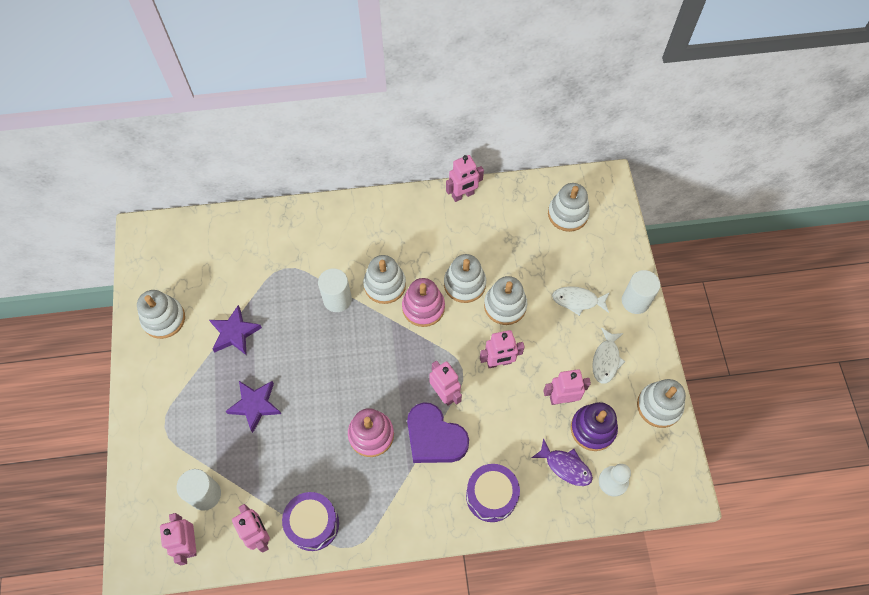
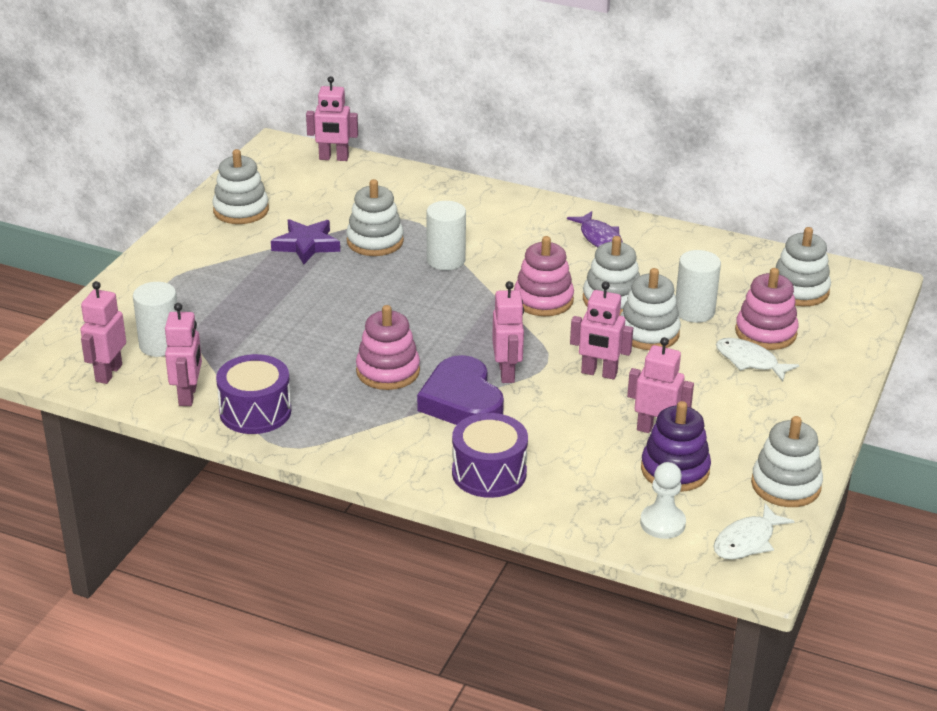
camera: 30 degrees right, 30 degrees down
(255, 405) = (277, 302): purple star -> none
(385, 285) = (512, 268): white stacking toy -> white stacking toy (375, 241)
(463, 195) = (673, 234): pink robot -> pink robot (333, 158)
(565, 466) = (609, 486): purple fish -> purple fish (599, 238)
(571, 267) = (765, 332): none -> pink stacking toy
(606, 360) = (745, 421): white fish -> white fish (747, 541)
(635, 301) = (830, 388): white cylinder -> white cylinder (694, 311)

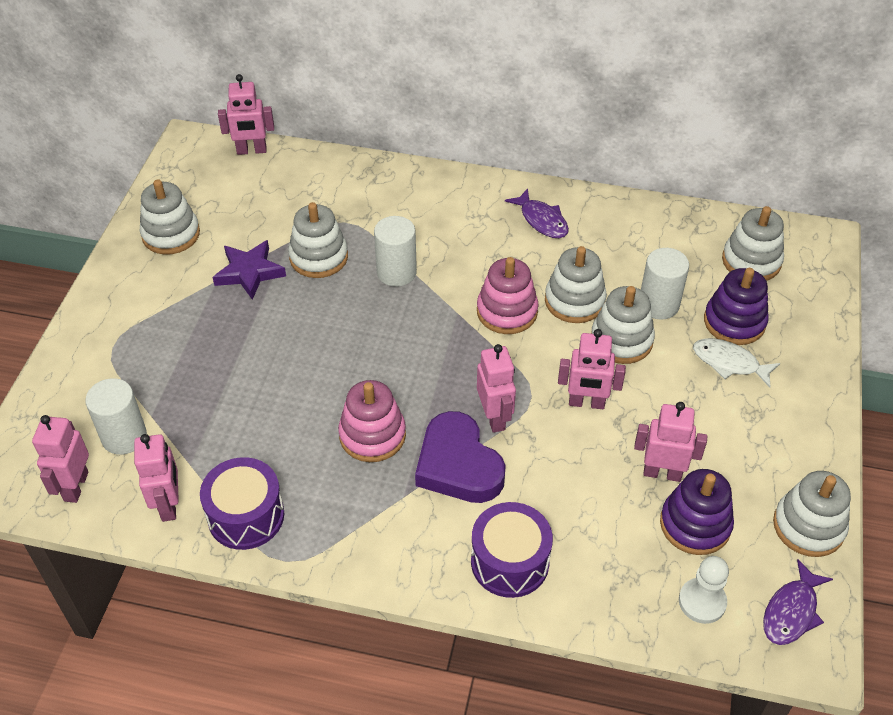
camera: 10 degrees left, 15 degrees up
(747, 541) = (791, 611): white fish -> purple fish
(765, 332) = (734, 322): pink stacking toy -> purple stacking toy

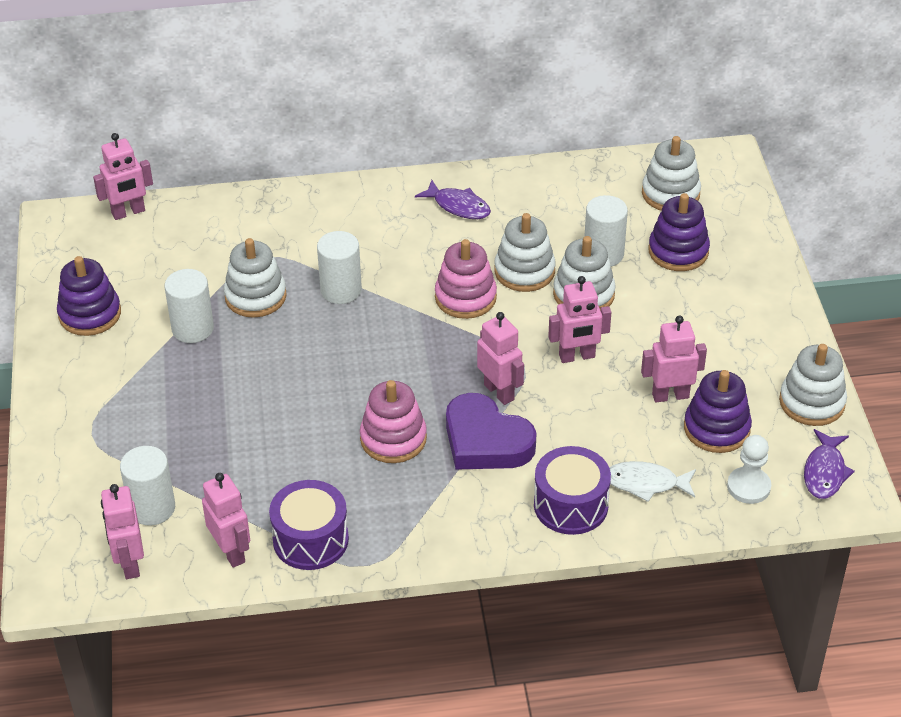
camera: 20 degrees left, 5 degrees down
(171, 234) = (90, 314): white stacking toy -> purple stacking toy
(249, 272) = (192, 328): purple star -> white cylinder
(729, 363) = (689, 287): white fish -> white fish (645, 483)

